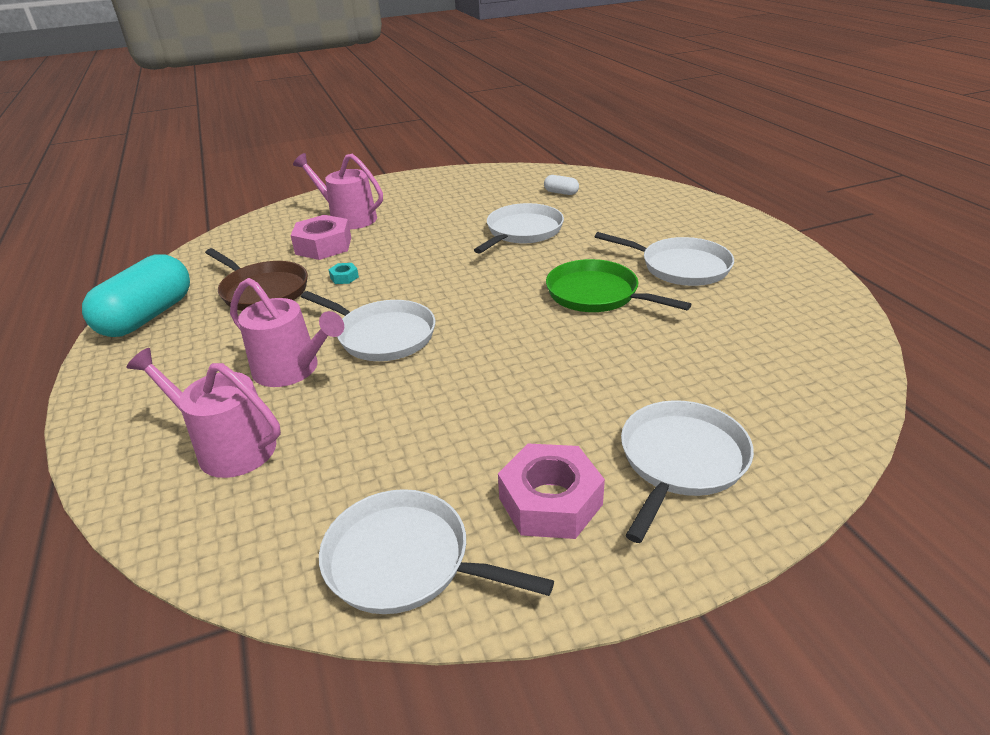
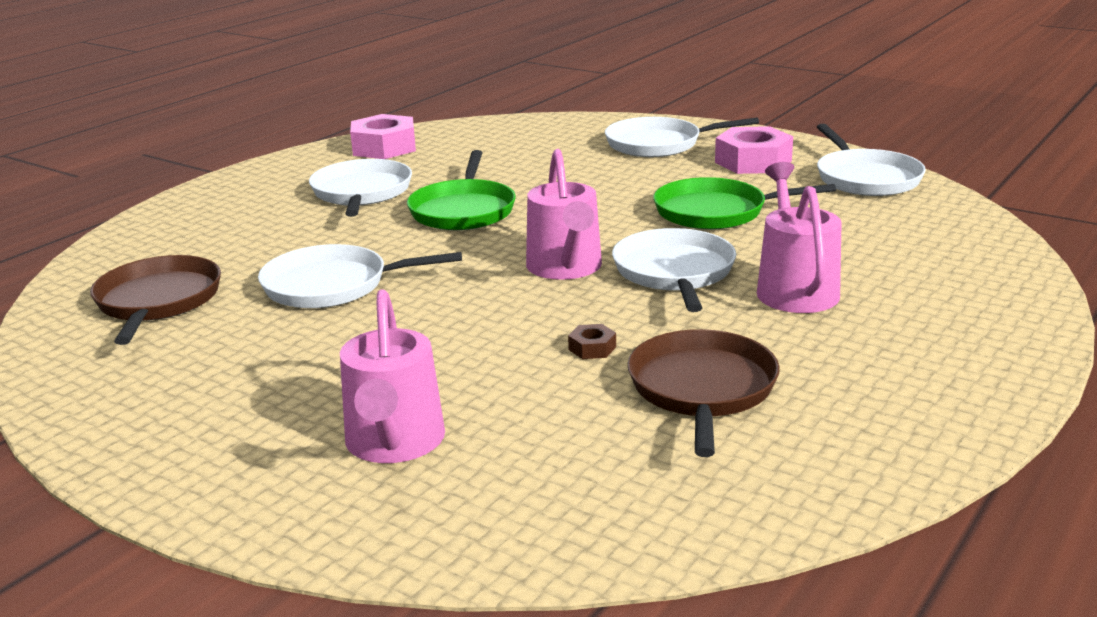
camera: 125 degrees left, 10 degrees down
(148, 316) = (886, 442): turquoise capsule -> none
(228, 447) = (915, 265): pink watering can -> pink watering can (566, 268)
(323, 246) = (522, 412): pink nut -> pink nut (384, 147)
(344, 277) = (592, 348): turquoise nut -> brown nut
(453, 403) = (716, 212): none -> green pan
(561, 193) = (158, 301): white capsule -> brown pan

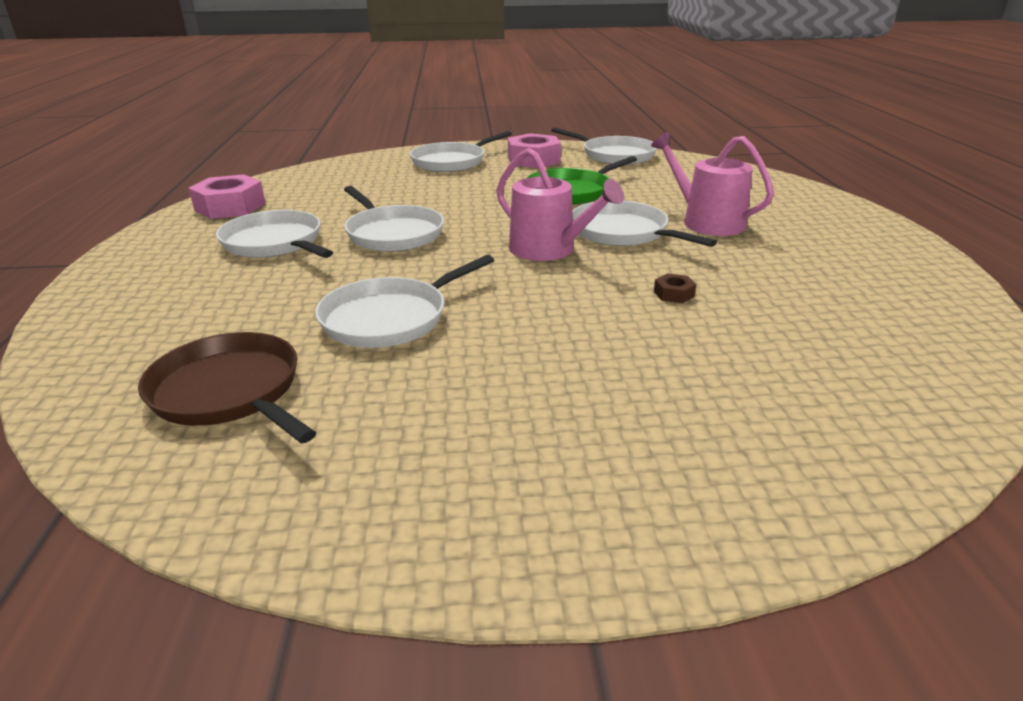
camera: 40 degrees left, 5 degrees up
(394, 443) = (689, 416): pink watering can -> none
(463, 210) = (393, 234): green pan -> white pan
(702, 389) = (785, 294): brown pan -> none

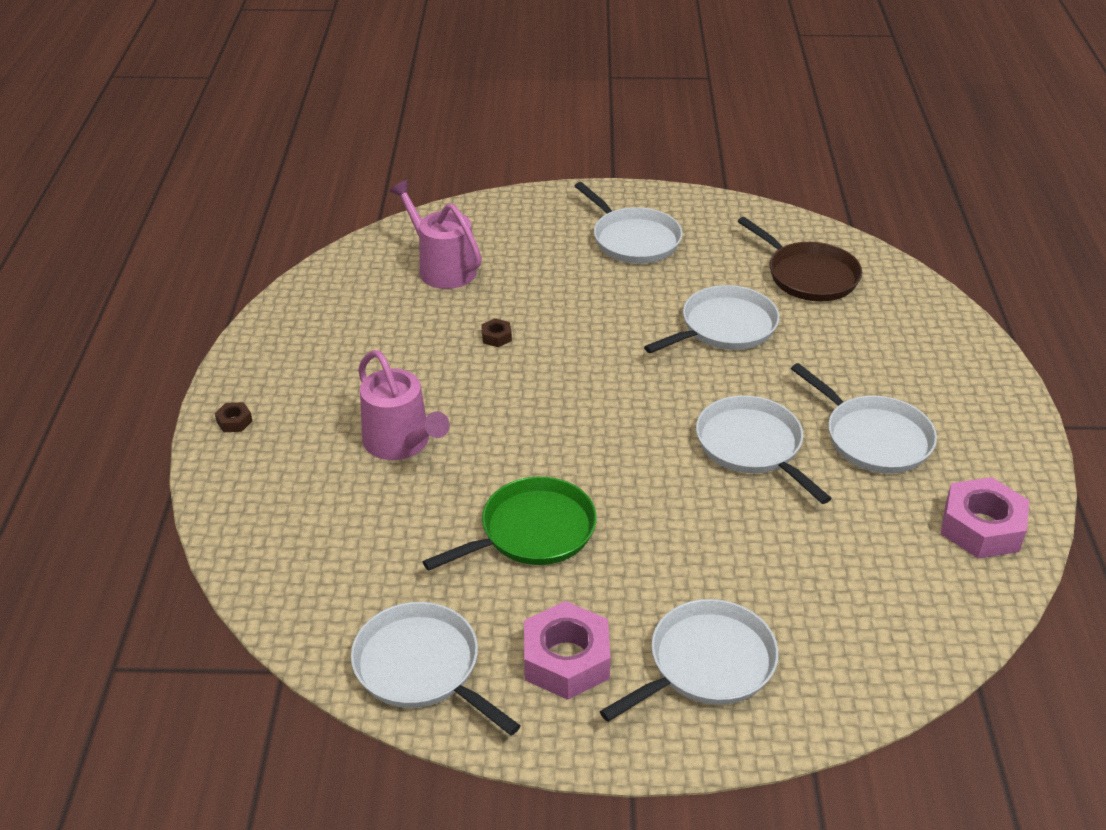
camera: 175 degrees left, 10 degrees up
(548, 250) = (587, 404): pink watering can -> pink watering can (442, 268)
(622, 232) = (503, 429): white pan -> white pan (633, 239)
(868, 225) = (234, 421): none -> brown nut

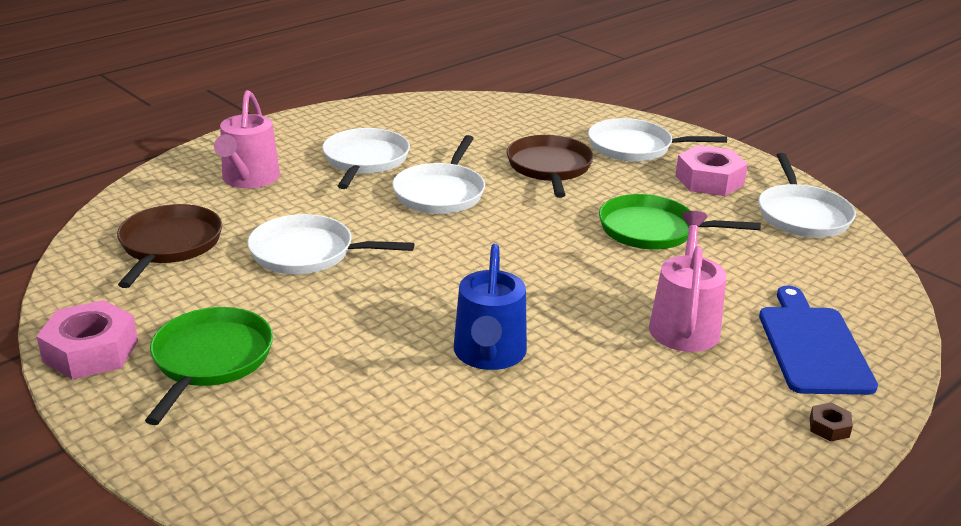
camera: 135 degrees left, 10 degrees down
(290, 485) = (812, 346): none -> blue cutting board
(442, 268) = (431, 458): pink watering can -> pink watering can (249, 179)
(496, 337) = (489, 354): brown nut -> blue watering can
(633, 239) = (210, 359): white pan -> green pan
(729, 554) = (549, 167): none -> brown pan
(981, 527) = (401, 114): pink nut -> pink nut (91, 351)

